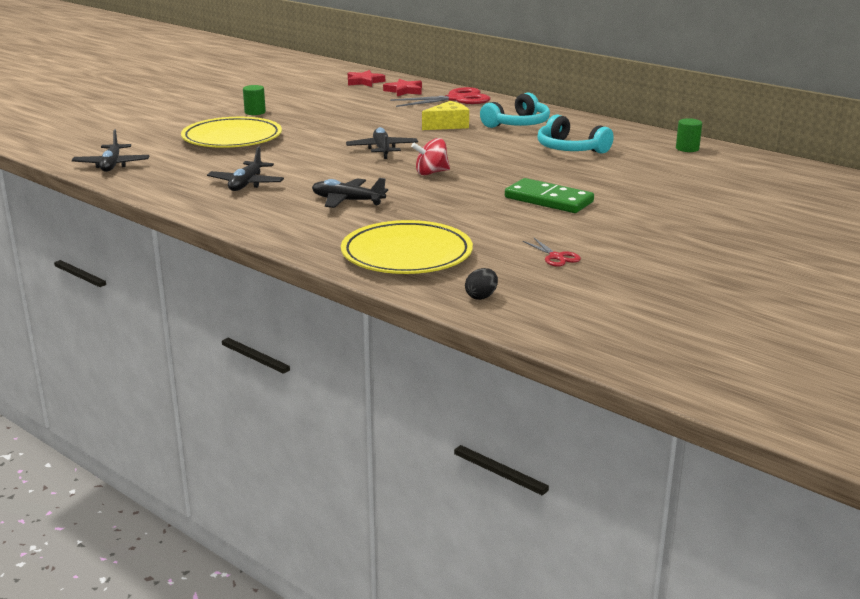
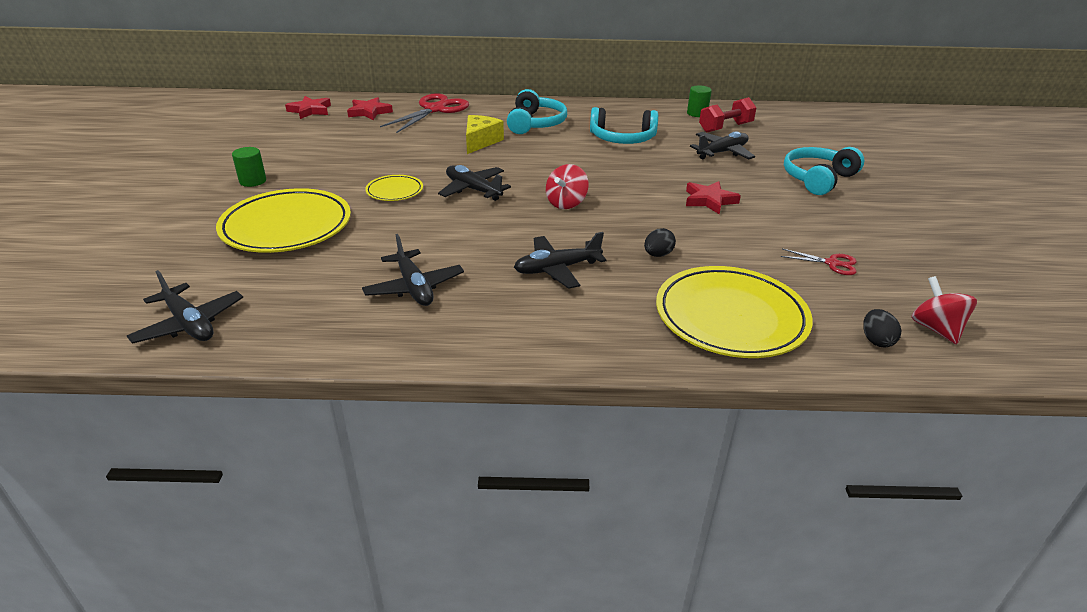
camera: 40 degrees left, 10 degrees up
(329, 138) = (394, 191): none -> yellow plate
(432, 214) = (658, 255): none -> black egg
(544, 308) = (935, 329): none -> red spinning top
(548, 200) = (709, 200): green domino -> red star
(639, 177) = (722, 152): none -> black plane
(687, 214) = (818, 179): none -> turquoise headphones
(689, 163) = (725, 128): none -> red dumbbell

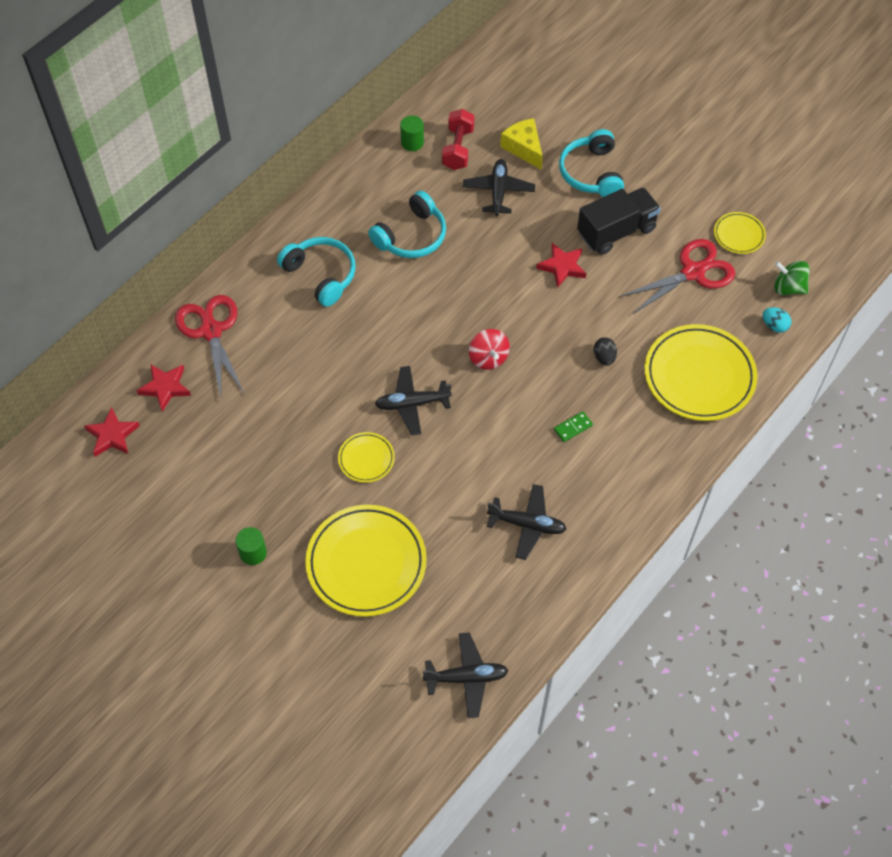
camera: 50 degrees left, 25 degrees up
(480, 141) = (322, 341): yellow cheese -> yellow cheese (524, 148)
(557, 269) = (573, 427): black plane -> green domino
(790, 210) = (616, 231): none -> black truck
(832, 263) = (693, 272): red scissors -> red scissors, size x2.04
(876, 340) = (774, 326): black egg -> turquoise egg
(922, 271) = (739, 235): none -> yellow plate
(935, 329) = (788, 288): red spinning top -> green spinning top

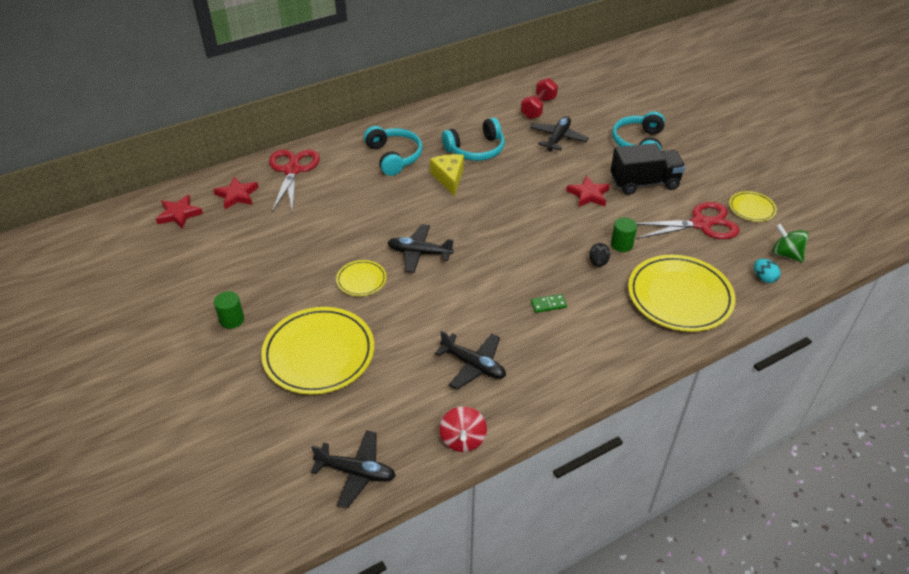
camera: 20 degrees right, 15 degrees down
(412, 142) = (505, 97): green cylinder -> green cylinder (621, 244)
(488, 358) = (498, 238): red spinning top -> red spinning top (463, 439)
(524, 148) = (590, 118): yellow cheese -> yellow cheese (449, 178)

